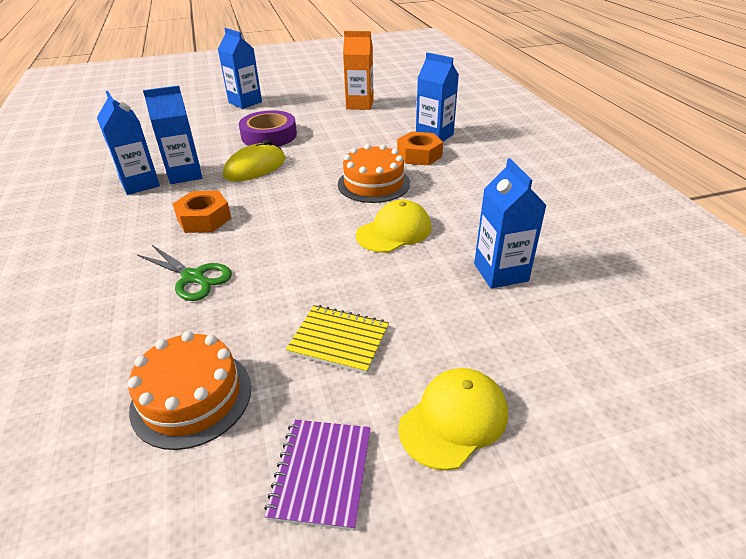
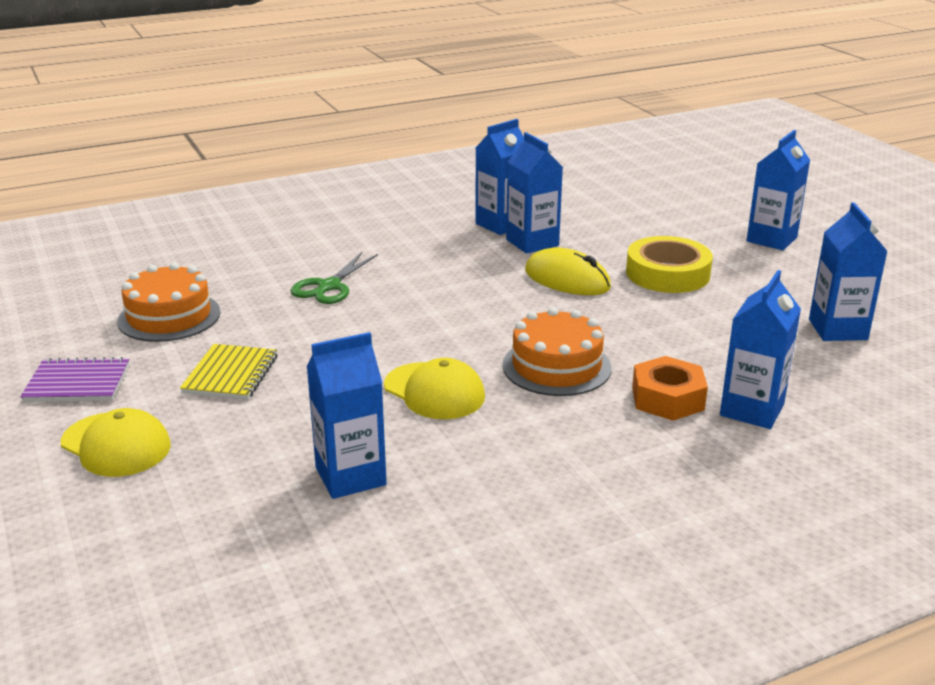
camera: 80 degrees right, 10 degrees down
(204, 219) = (436, 271): orange nut -> none
(269, 135) = (667, 273): purple tape -> yellow tape
(360, 105) = (837, 329): orange carton -> blue carton

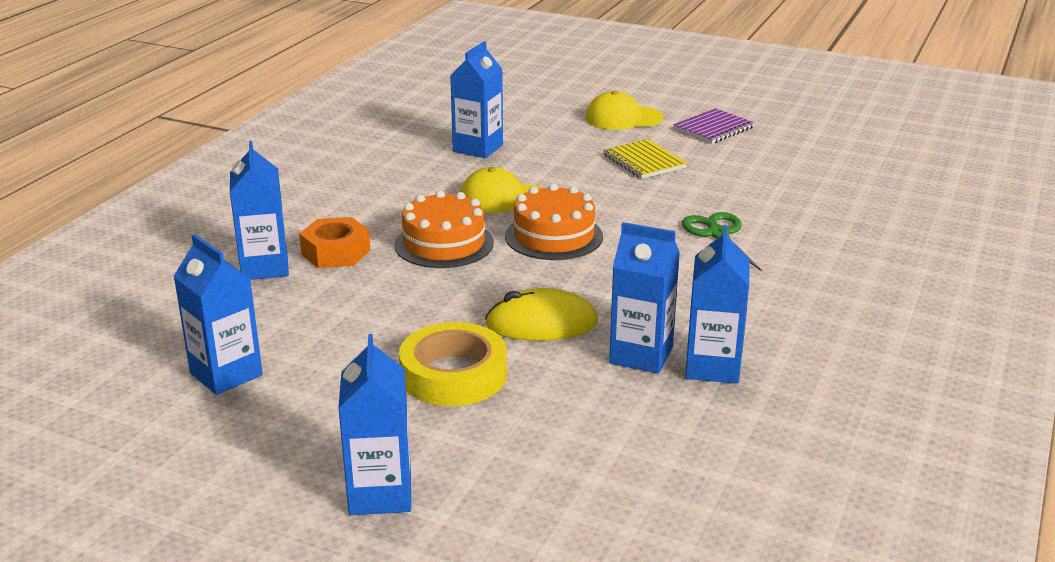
camera: 140 degrees right, 0 degrees up
(169, 316) = (765, 173): orange cake -> orange cake (554, 236)

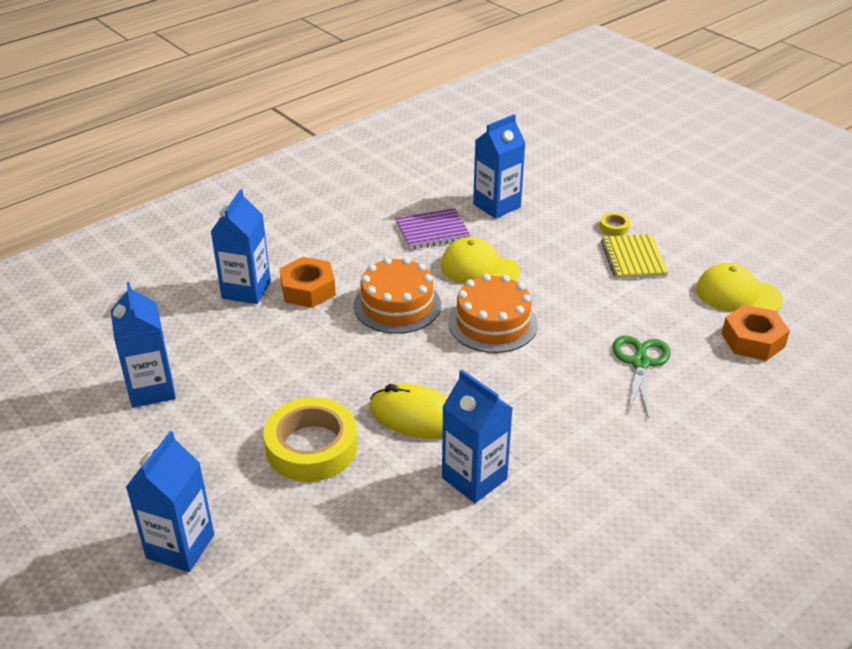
camera: 25 degrees right, 10 degrees up
(606, 142) = (614, 227): none -> yellow tape
(623, 118) = (650, 201): yellow cap -> yellow cap (738, 294)
(712, 367) = (526, 512): blue carton -> none
(713, 128) = (728, 235): purple notebook -> purple notebook (432, 231)
(800, 196) = (753, 340): none -> orange nut

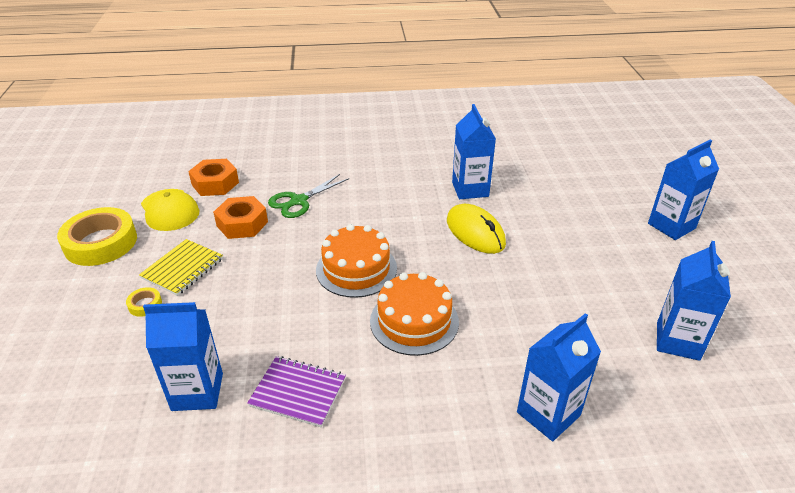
camera: 145 degrees left, 0 degrees up
(308, 290) = (483, 380): orange nut -> orange nut (242, 224)
(311, 447) = (560, 244): yellow tape -> yellow tape (101, 243)
(479, 268) = (308, 322): yellow cap -> none

